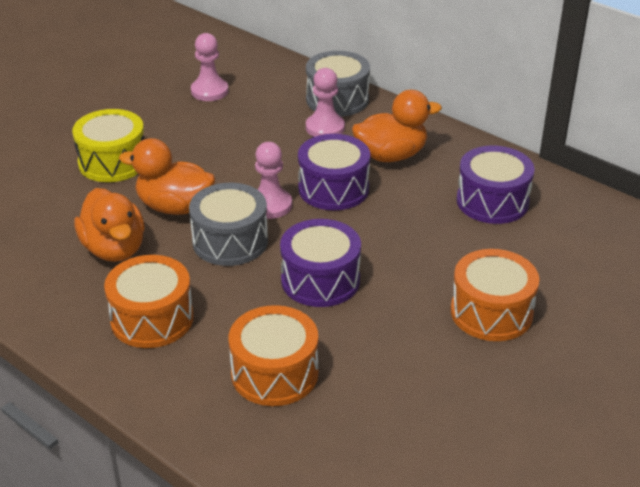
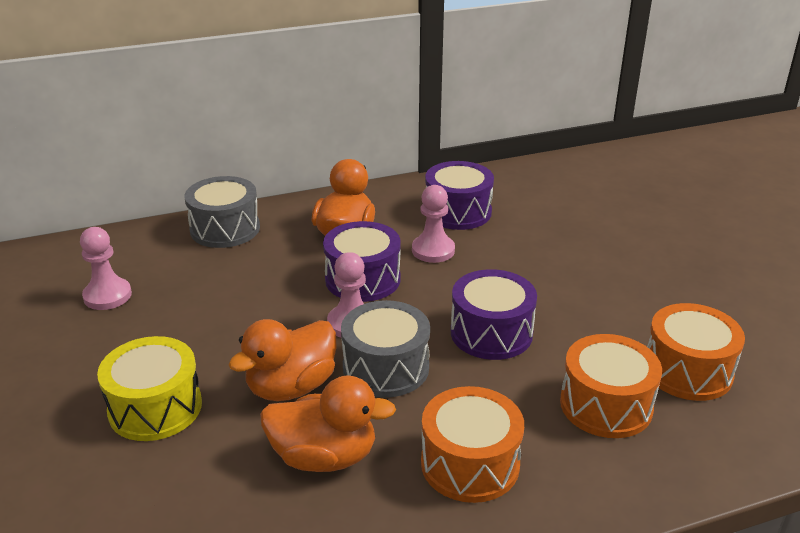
camera: 60 degrees left, 5 degrees down
(325, 128) = (262, 251): pink pawn -> pink pawn (433, 250)
(491, 312) = (596, 264): orange drum -> orange drum (687, 371)

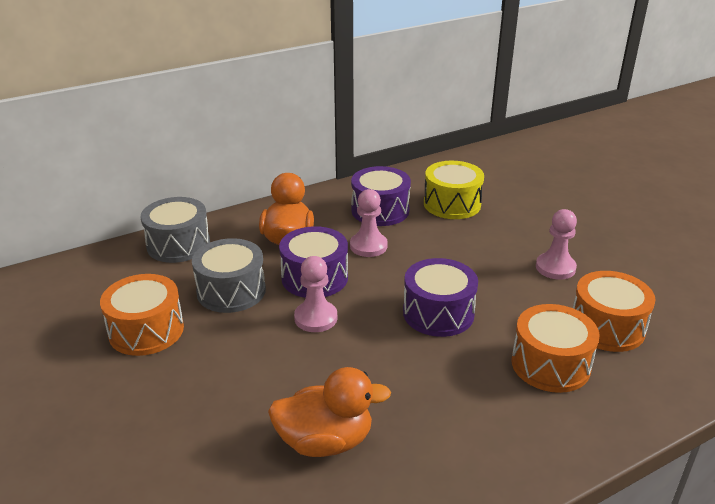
camera: 10 degrees left, 0 degrees up
(107, 296) = (84, 317): pink pawn -> pink pawn (555, 268)
(155, 408) = (158, 416): yellow drum -> yellow drum (452, 204)
(291, 387) = (278, 381): orange duck -> none
(386, 367) = (357, 354): grey drum -> grey drum (231, 291)
(470, 464) = (453, 430): orange drum -> orange drum (146, 330)

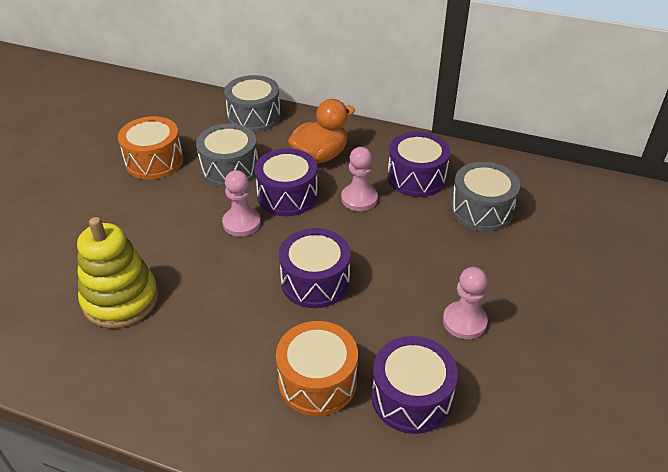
camera: 50 degrees right, 10 degrees up
(325, 441) = (120, 299): orange duck -> yellow stacking toy
(452, 204) = (481, 210): yellow drum -> grey drum
(607, 327) = (411, 397): orange drum -> purple drum

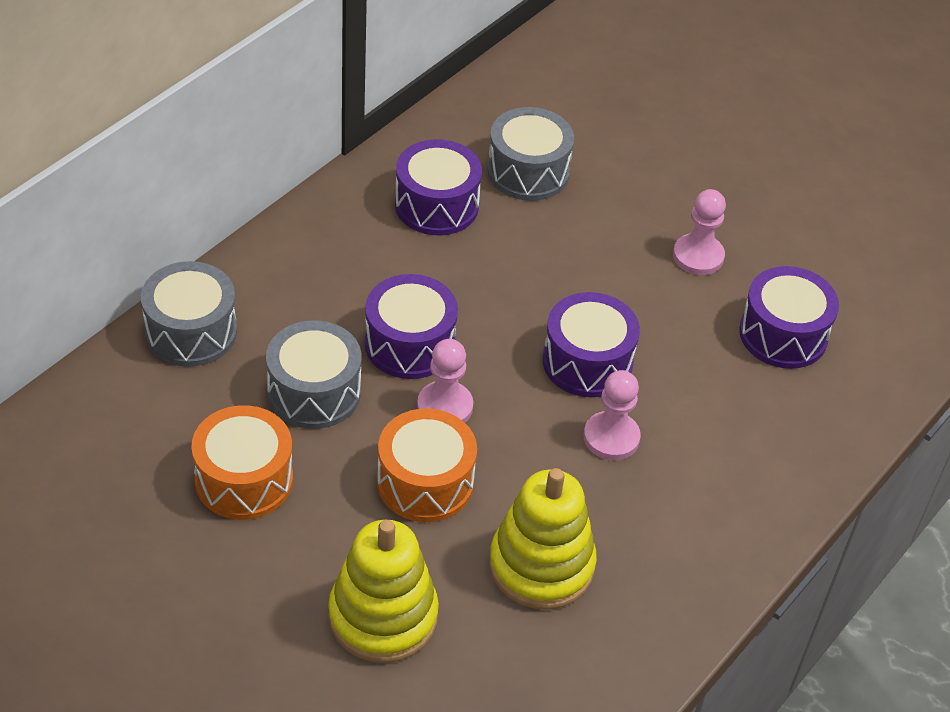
camera: 75 degrees left, 5 degrees up
(65, 237) = (383, 616): none -> yellow stacking toy
(317, 381) = (738, 403): orange drum -> orange drum (425, 482)
(320, 156) = (337, 285): orange duck -> none
(359, 199) = (452, 274): pink pawn -> pink pawn (611, 437)

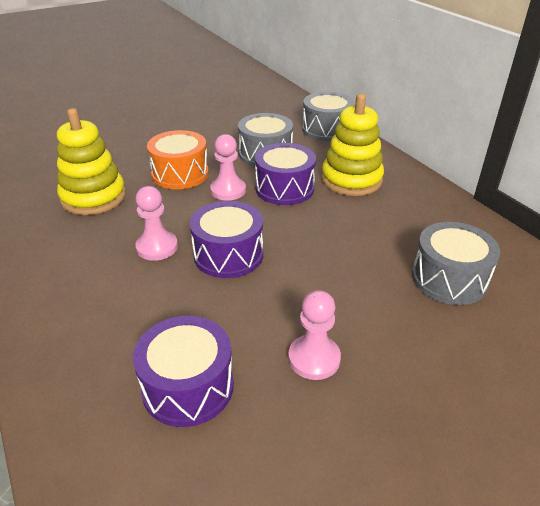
camera: 115 degrees right, 10 degrees down
(244, 480) = (222, 129): orange drum -> none
(383, 616) = (113, 149): yellow stacking toy -> yellow stacking toy (351, 180)
(436, 205) = (413, 224): purple drum -> none

